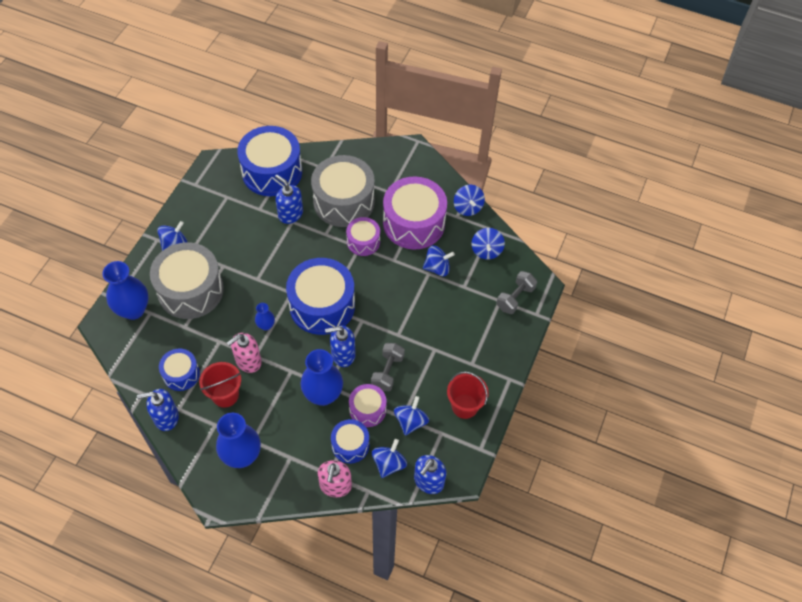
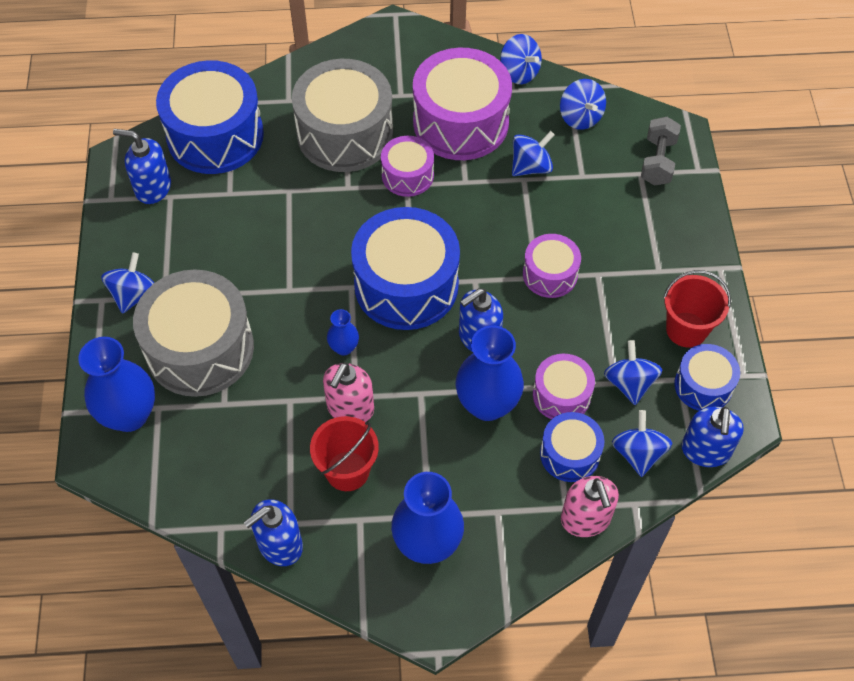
camera: 25 degrees left, 0 degrees up
(181, 374) = (262, 472): blue drum -> blue drum (703, 385)
(290, 214) = (279, 181): blue soap dispenser -> blue soap dispenser (153, 188)
(387, 372) = (555, 332): grey dumbbell -> none
(407, 336) = (550, 274): none -> purple drum

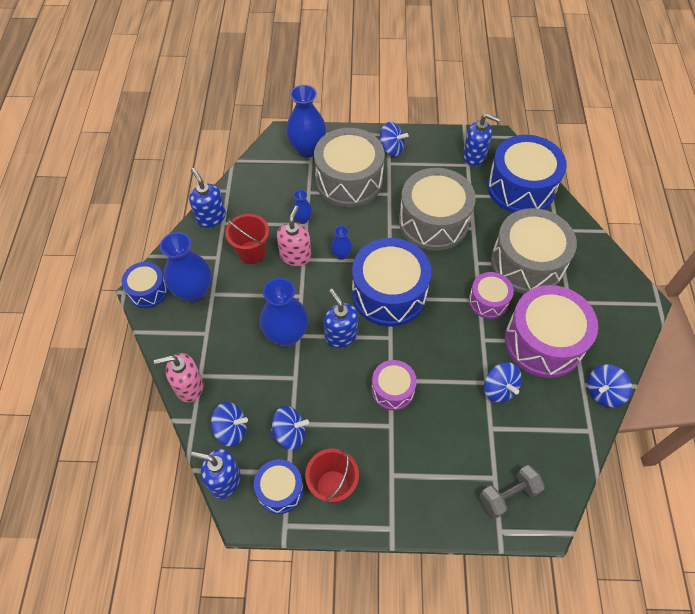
camera: 95 degrees right, 0 degrees up
(153, 188) = (474, 156): blue soap dispenser -> blue soap dispenser turned 90 degrees clockwise
(279, 236) = (433, 221): none -> grey drum
(279, 406) = (302, 219): none -> blue vase
(350, 408) = (295, 256): pink soap dispenser -> pink soap dispenser turned 75 degrees clockwise
(561, 395) = (286, 384): purple drum -> none
(570, 454) = (239, 383): blue drum -> blue drum (148, 291)
(580, 117) = (556, 436): blue spinning top -> none
(657, 162) = (508, 495): grey dumbbell -> grey dumbbell turned 45 degrees counterclockwise

